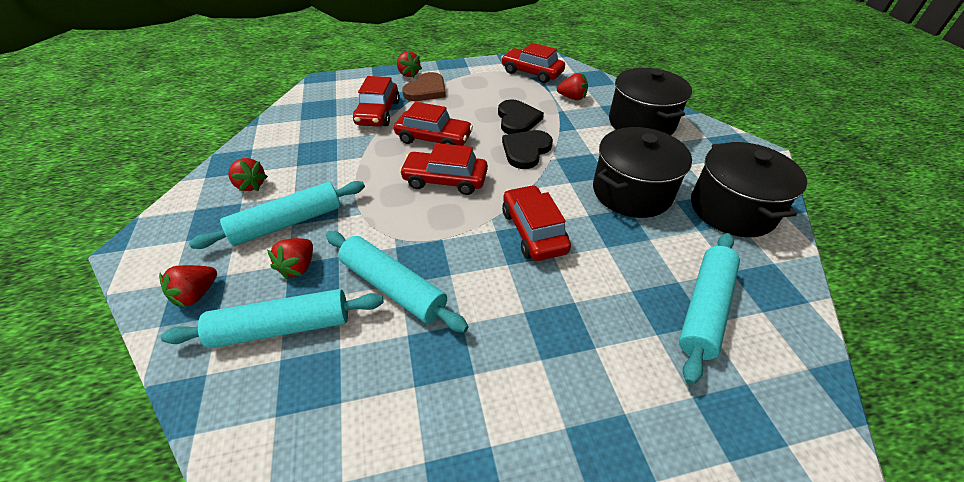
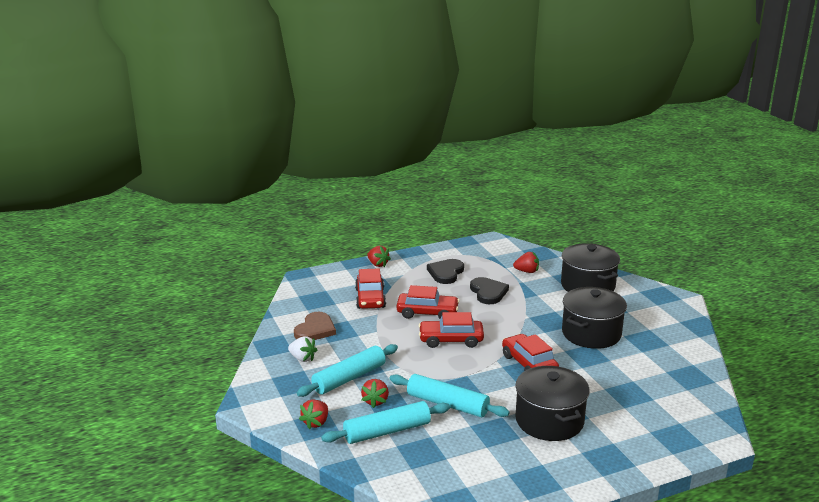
camera: 10 degrees left, 20 degrees down
(251, 185) = (302, 358): red strawberry -> white strawberry
(426, 90) = (401, 276): brown heart -> brown heart (315, 329)
(526, 150) = (504, 314): black heart -> black heart (446, 273)
(532, 73) = (485, 254): red car -> none
(704, 308) = (651, 392): turquoise rolling pin -> none
(732, 209) = (663, 337): black pot -> black pot (549, 421)

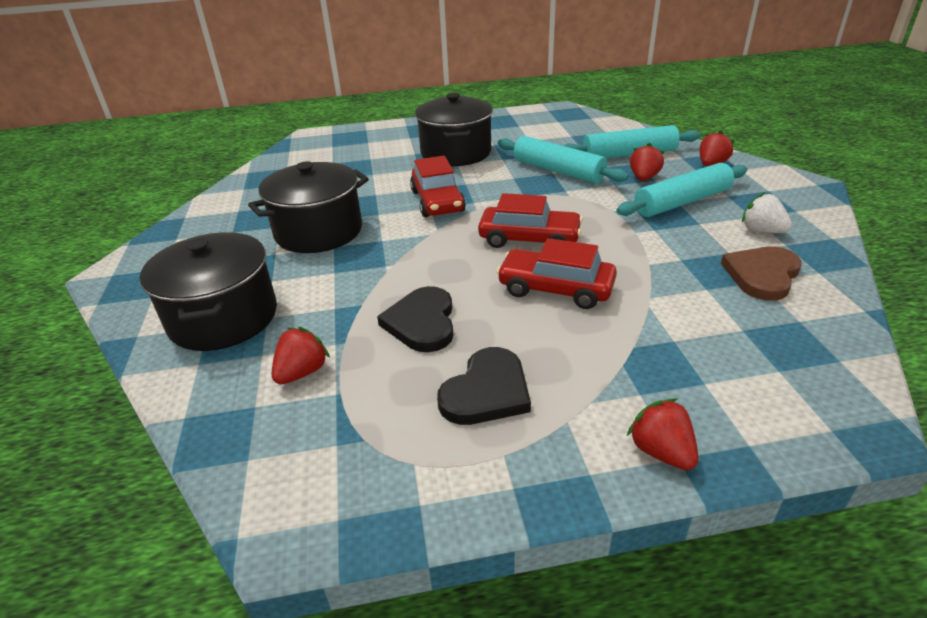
camera: 165 degrees left, 10 degrees up
(370, 298) = (668, 334): red car -> none
(527, 271) = (302, 372): red strawberry -> red strawberry turned 105 degrees clockwise

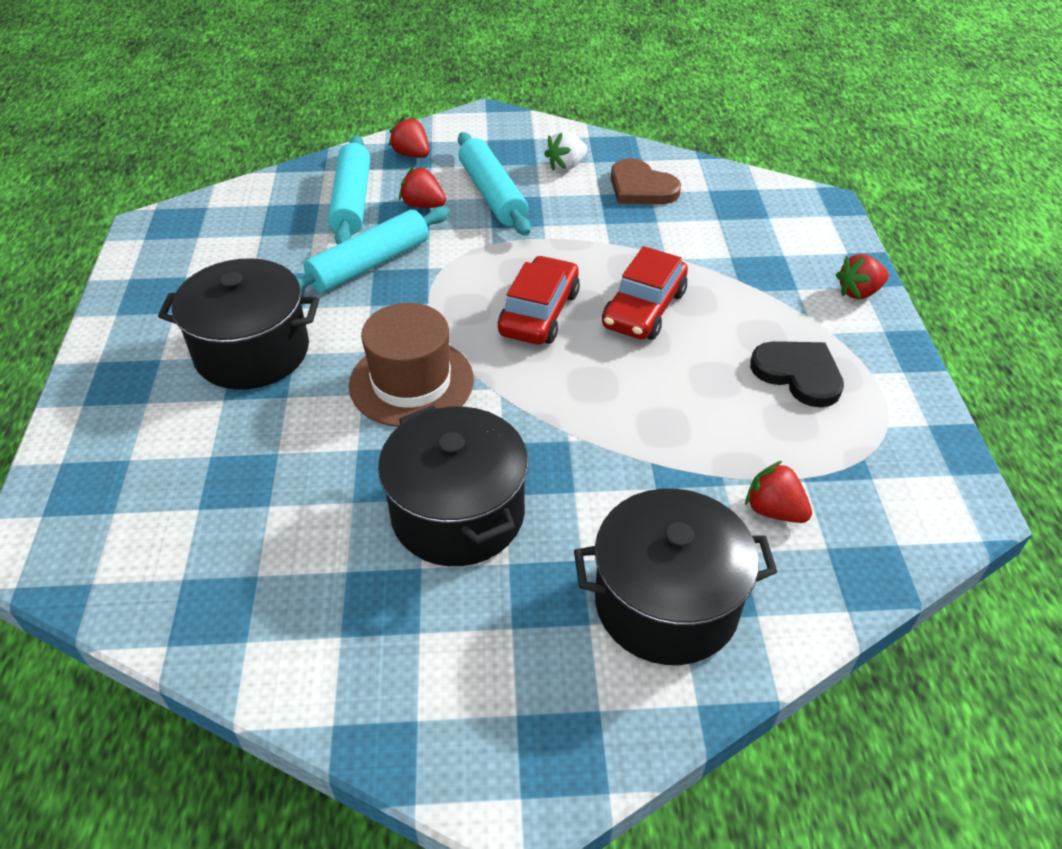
camera: 85 degrees left, 10 degrees up
(422, 322) = (692, 411): black heart -> none
(437, 201) = (411, 382): red car -> brown hat

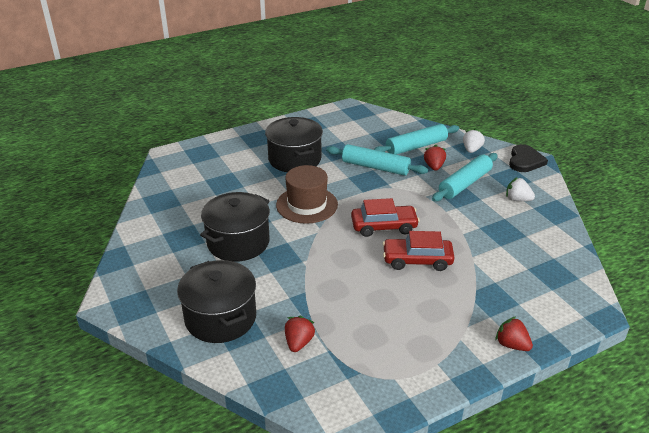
camera: 65 degrees right, 10 degrees down
(412, 154) = (471, 150): red strawberry -> white strawberry
(641, 187) = (527, 231): brown heart -> none
(798, 374) = (411, 332): black heart -> black heart (525, 161)

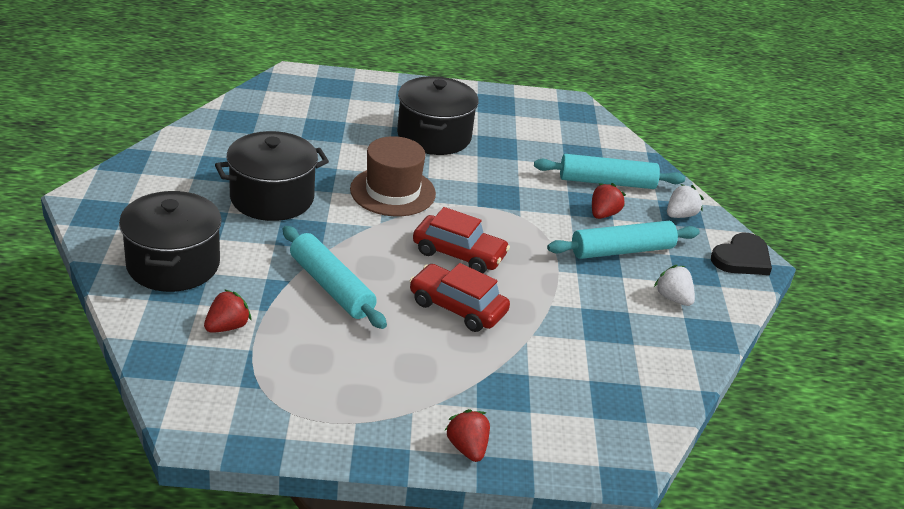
camera: 25 degrees right, 0 degrees up
(375, 167) = (524, 184): turquoise rolling pin -> turquoise rolling pin (331, 287)

